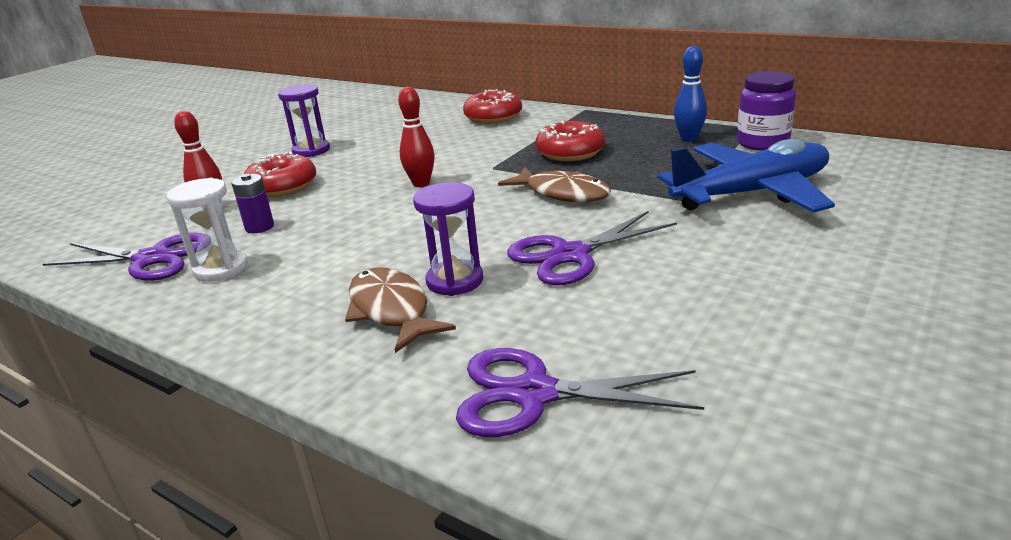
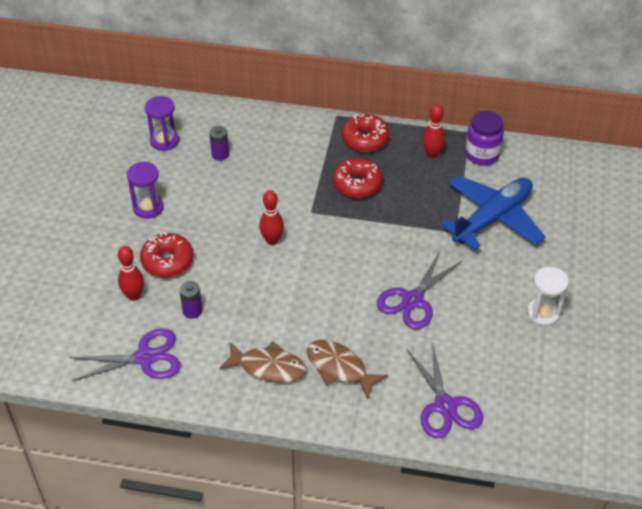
camera: 25 degrees left, 20 degrees up
(221, 269) = (204, 357): white hourglass -> white hourglass (543, 313)
(428, 125) = (220, 154): none -> purple battery
(455, 281) = (359, 336): purple hourglass -> purple hourglass (164, 141)
(493, 117) = (268, 136): red donut -> red donut (365, 139)
(533, 393) = (445, 406): purple scissors -> purple scissors turned 90 degrees counterclockwise
(562, 193) = (377, 237): brown fish -> brown fish (268, 367)
(689, 139) = (432, 154): blue bowling pin -> red bowling pin

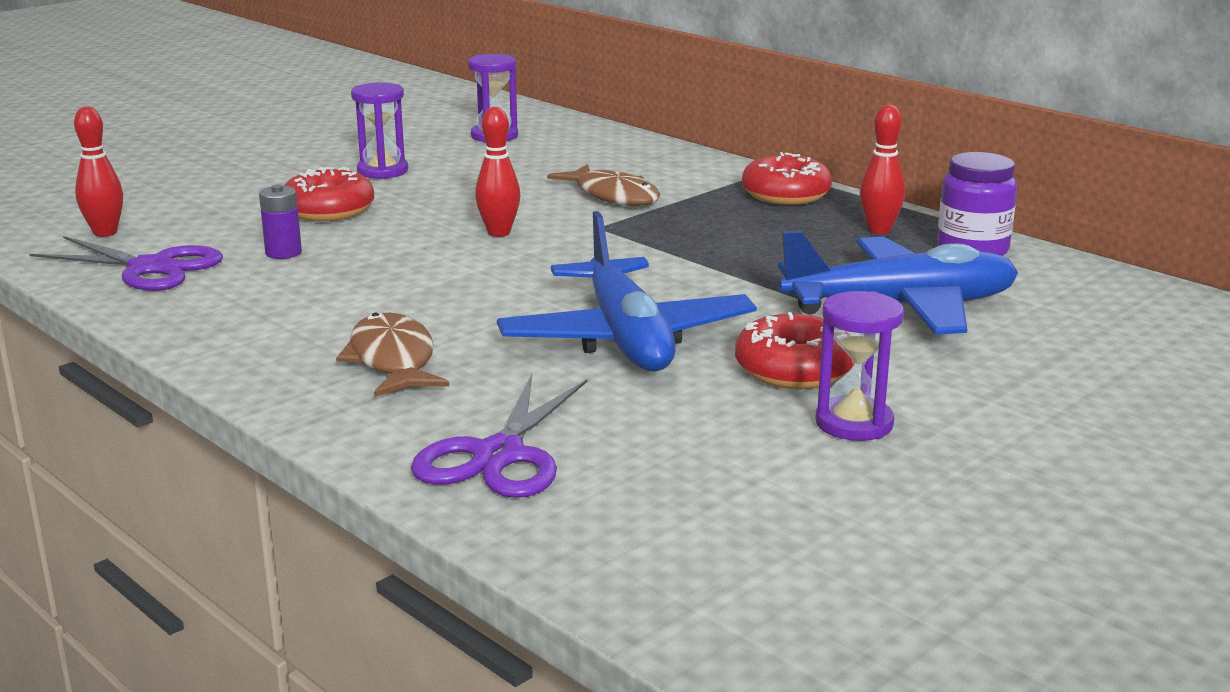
camera: 35 degrees right, 25 degrees down
(134, 295) = (235, 222): red bowling pin -> red bowling pin (105, 232)
(220, 154) = (549, 160): purple battery -> none
(268, 367) = (291, 326): brown fish -> brown fish (613, 196)
(357, 184) = (710, 224): red donut -> red donut (794, 370)
(412, 300) = (626, 338): purple scissors -> blue plane
(543, 313) = (854, 423): white hourglass -> purple hourglass

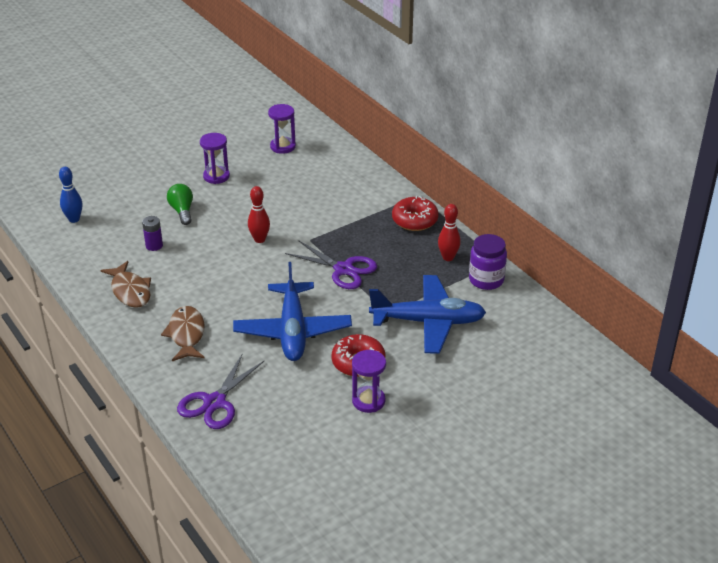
camera: 10 degrees right, 15 degrees up
(105, 232) = (74, 219): red bowling pin -> blue bowling pin
(151, 268) = (92, 251): purple scissors -> purple scissors (343, 269)
(328, 211) = (182, 211): red donut -> green light bulb
(613, 196) = (326, 212): brown fish -> brown fish (130, 291)

